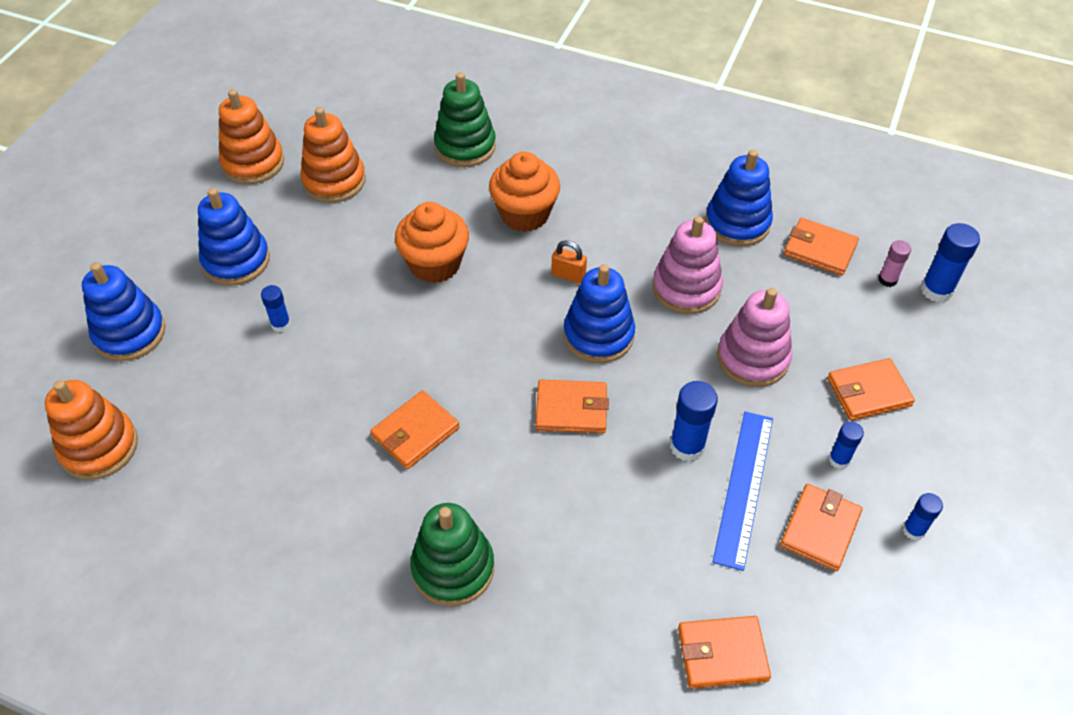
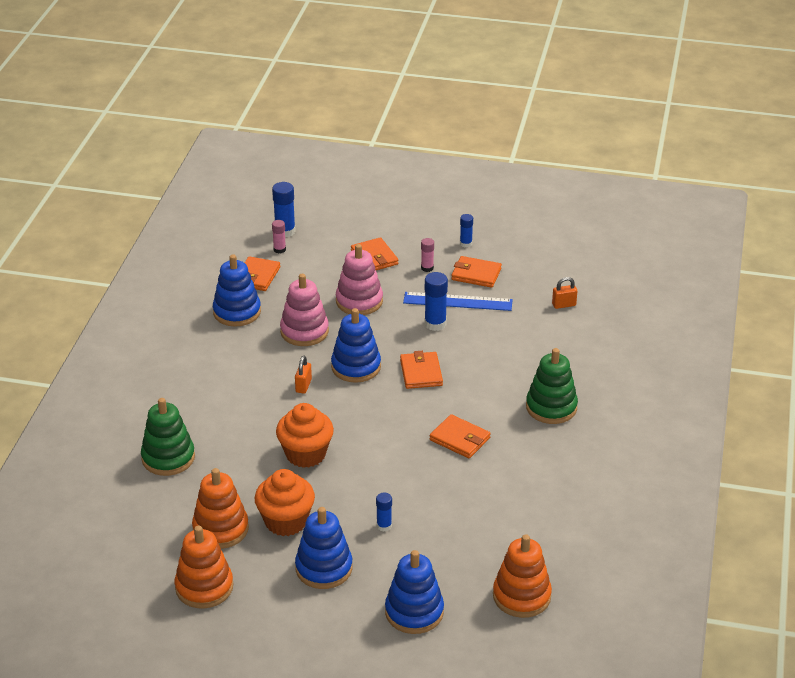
camera: 100 degrees left, 15 degrees down
(524, 214) = (244, 414): orange cupcake -> orange cupcake (286, 521)
(722, 654) = (564, 305): orange wallet -> orange padlock
(839, 459) = (427, 268): blue glue stick -> pink glue stick

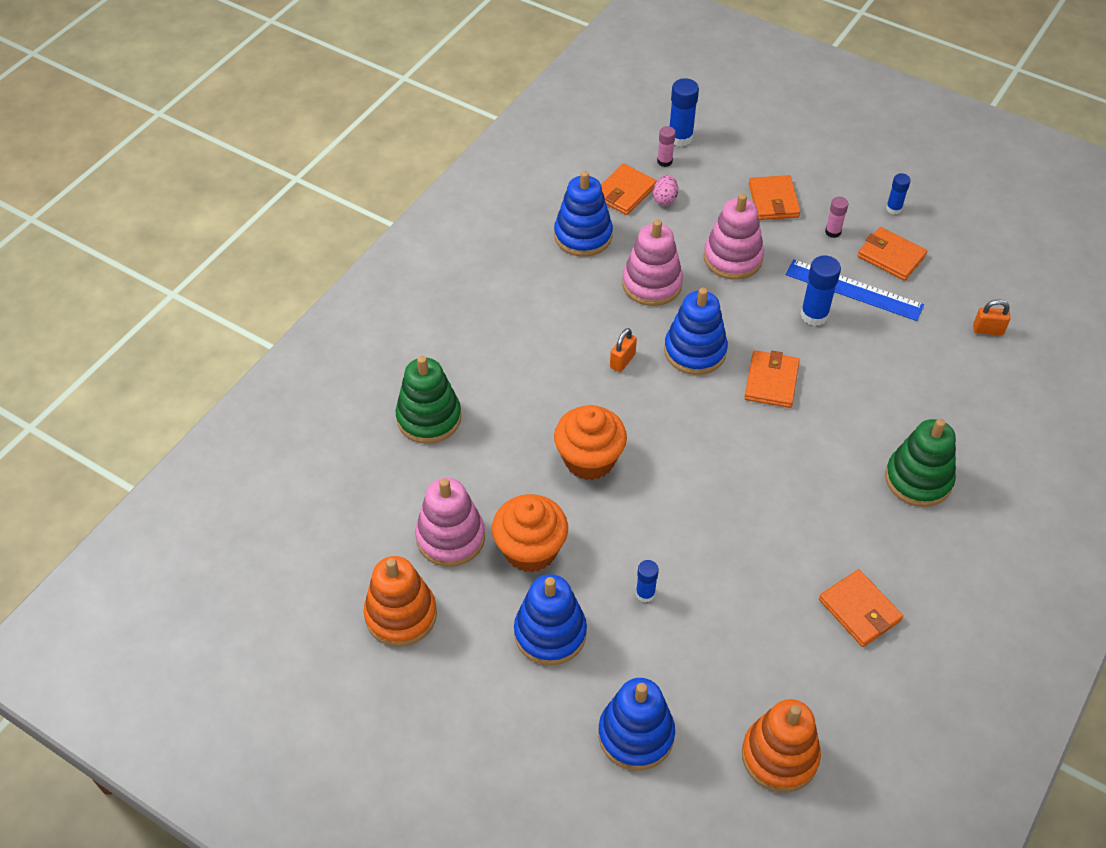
camera: 20 degrees right, 15 degrees up
(220, 529) = (450, 537): orange stacking toy -> pink stacking toy
(290, 274) = (664, 199): none -> pink egg
(459, 439) = (785, 493): orange wallet -> orange wallet (859, 610)

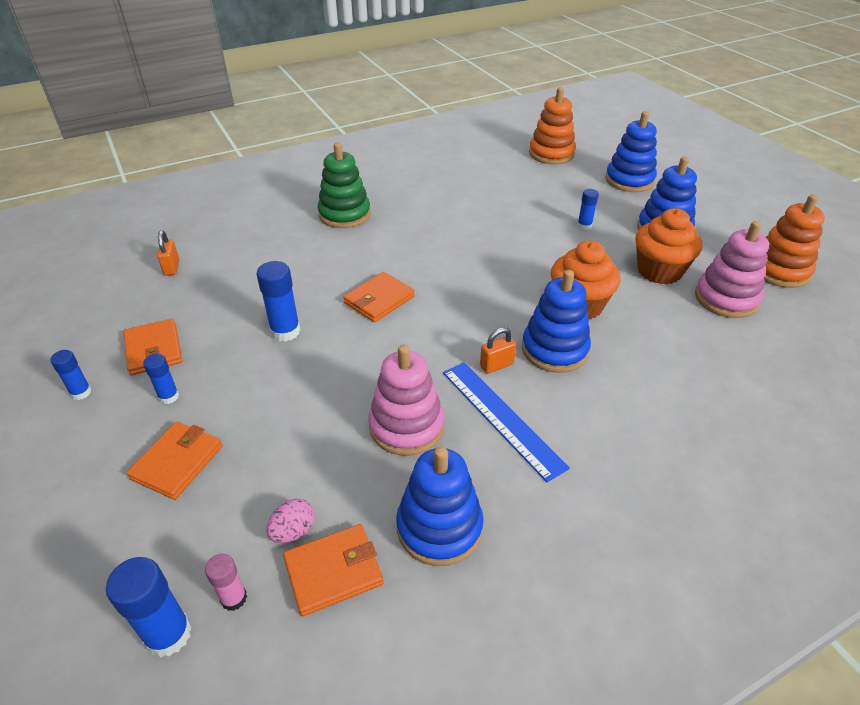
camera: 150 degrees left, 10 degrees down
(429, 418) = (725, 392): green stacking toy -> none
(695, 351) = (421, 346): blue stacking toy -> blue stacking toy (554, 350)
(733, 258) = (296, 415): pink stacking toy -> none
(833, 232) = (169, 396): pink glue stick -> blue glue stick
(854, 290) = (225, 336): blue ruler -> blue ruler (501, 417)
(859, 610) = (452, 180): orange wallet -> none
(988, 330) = (172, 267): orange padlock -> orange padlock turned 45 degrees clockwise

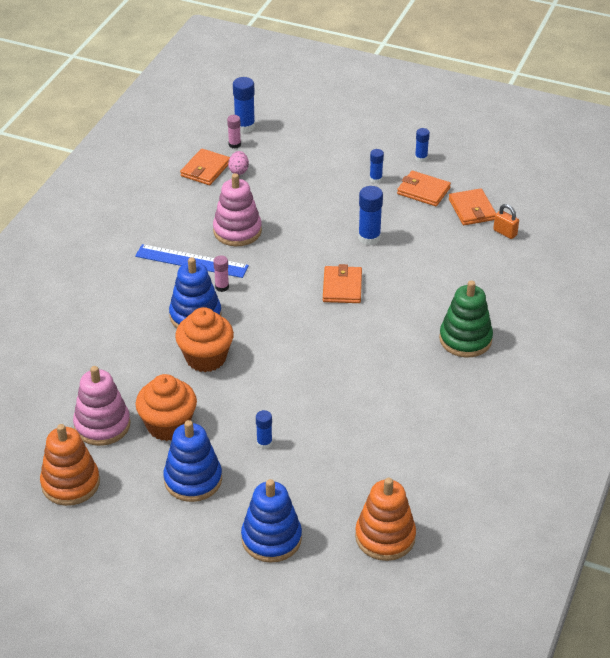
camera: 140 degrees right, 0 degrees up
(177, 462) = (326, 162): orange wallet -> orange wallet (472, 209)
(439, 527) = (176, 203): blue stacking toy -> none
(496, 365) = (222, 287): orange padlock -> pink glue stick

